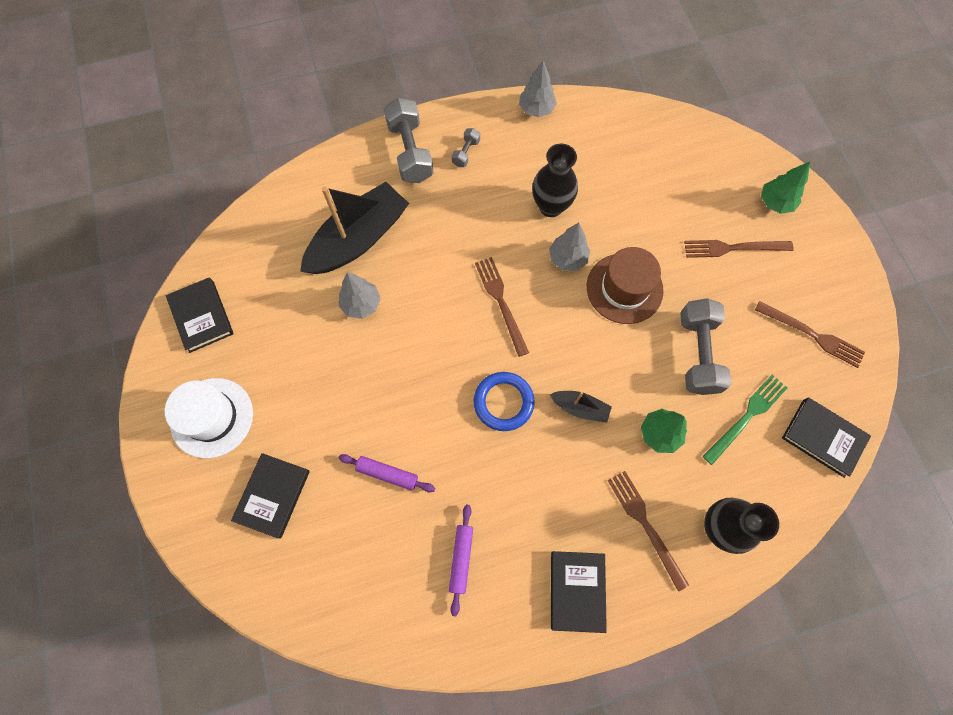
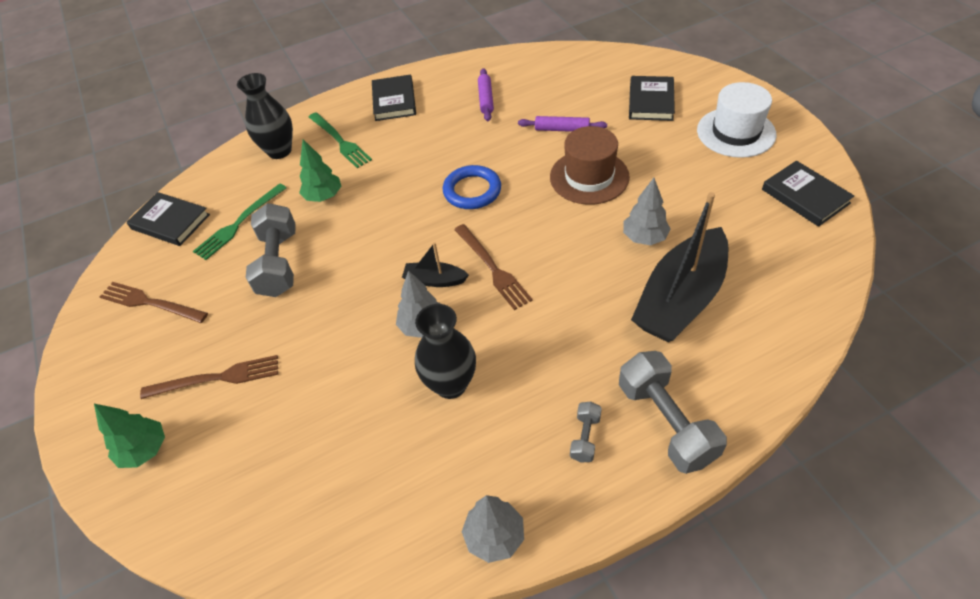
camera: 175 degrees right, 20 degrees down
(580, 408) = (399, 200): black boat -> black boat (435, 280)
(624, 288) = (354, 308): brown hat -> brown hat (589, 177)
(645, 525) = (340, 141): brown fork -> green fork

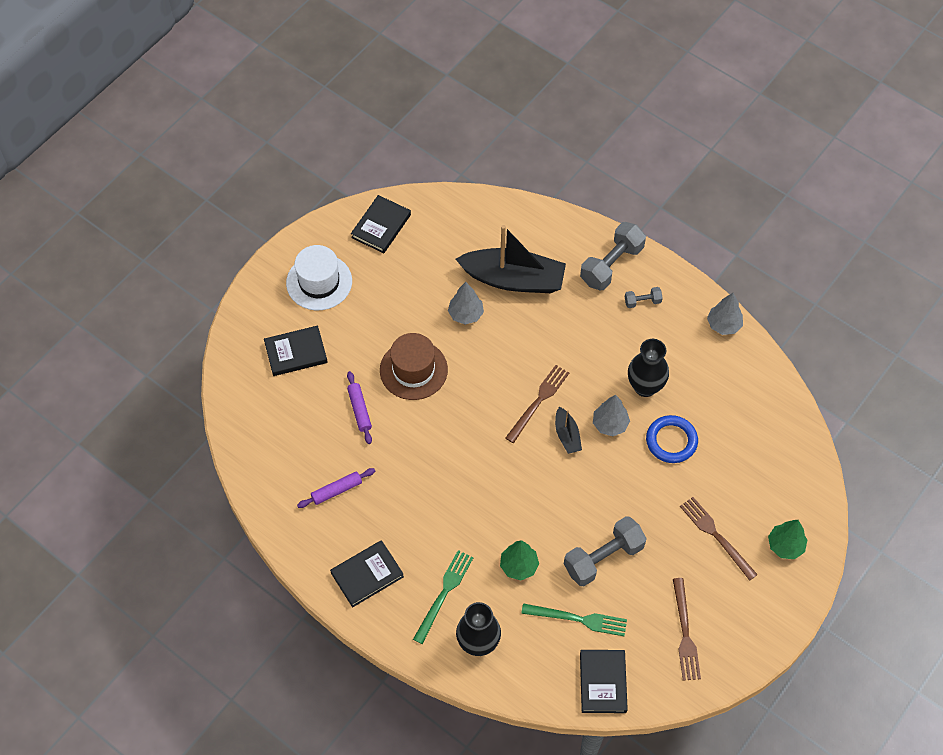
camera: 120 degrees left, 10 degrees up
(472, 191) = (464, 450): blue ring -> blue ring (671, 441)

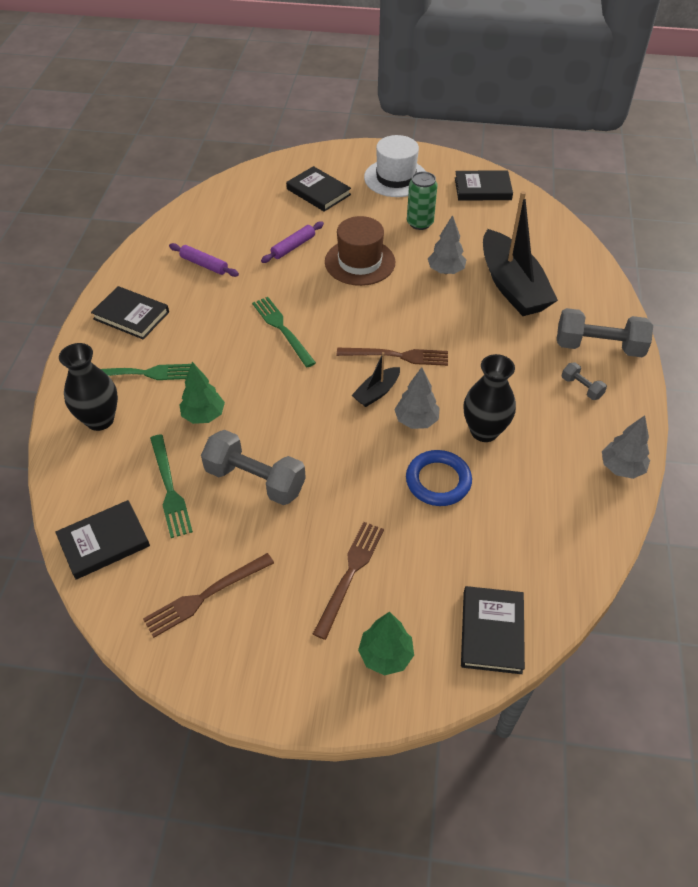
camera: 60 degrees right, 10 degrees down
(393, 298) = (420, 223): none -> green can
(458, 467) = (282, 329): none -> green fork
(800, 477) = (492, 632): none -> black book

